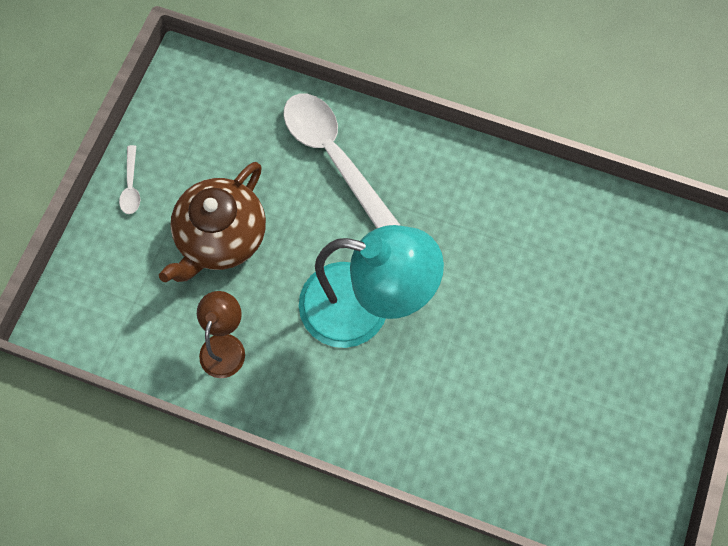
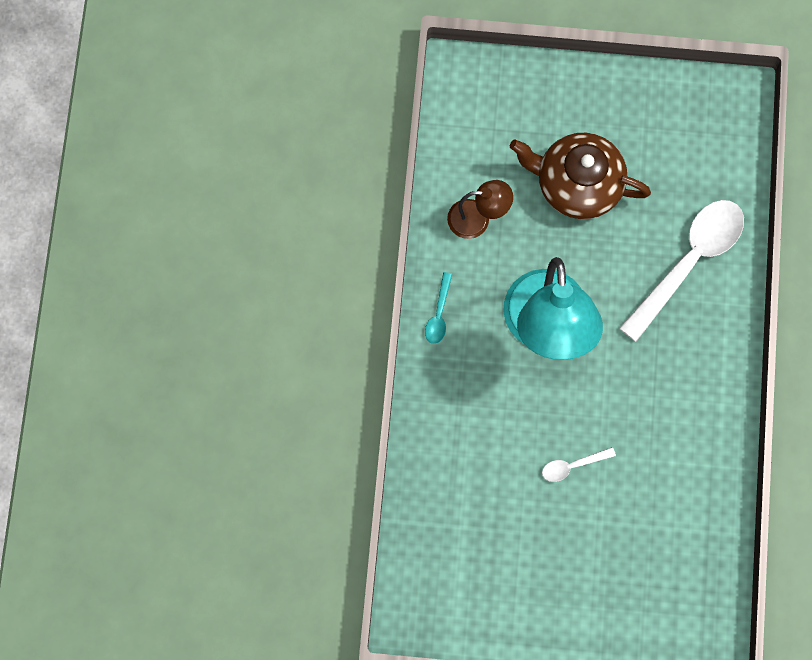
camera: 75 degrees right, 5 degrees up
(131, 186) = (602, 90): white spoon -> white spoon (572, 466)
(317, 415) = (439, 314): none -> turquoise spoon

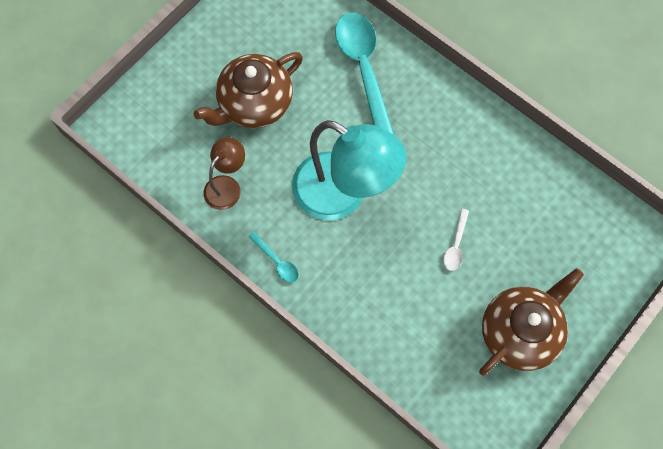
camera: 55 degrees left, 5 degrees down
(530, 578) = (520, 331): none -> brown teapot
(689, 262) = (364, 71): white spoon -> turquoise spoon

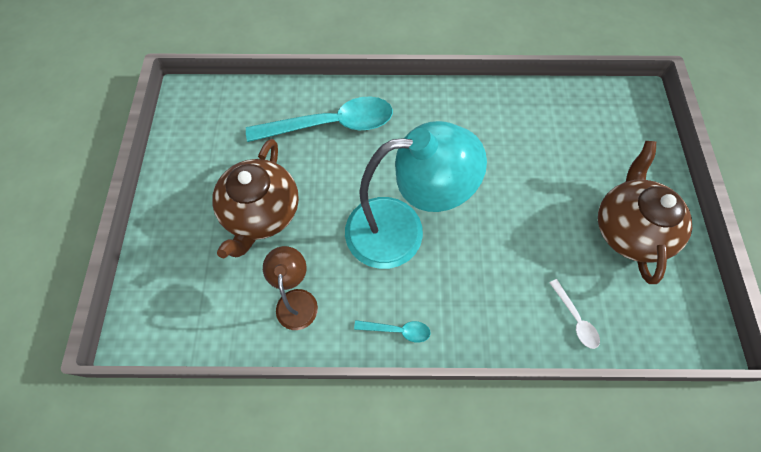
camera: 40 degrees left, 5 degrees down
(364, 71) = (331, 125): turquoise spoon -> turquoise spoon turned 135 degrees clockwise
(456, 245) = (522, 201): white spoon -> white spoon (575, 319)

